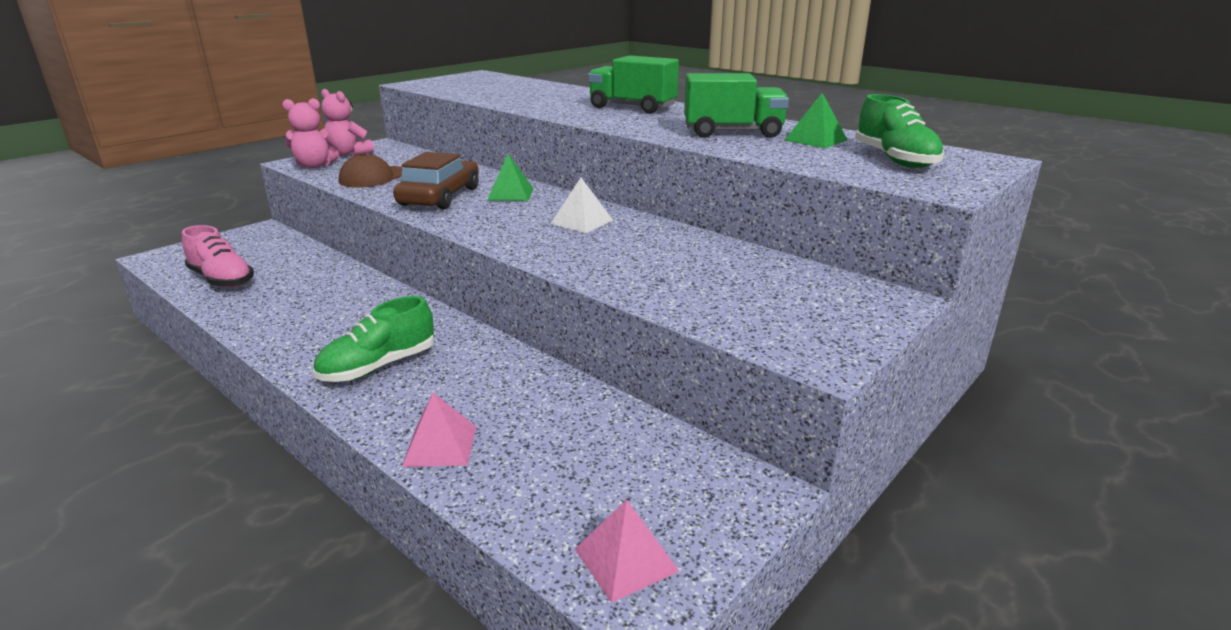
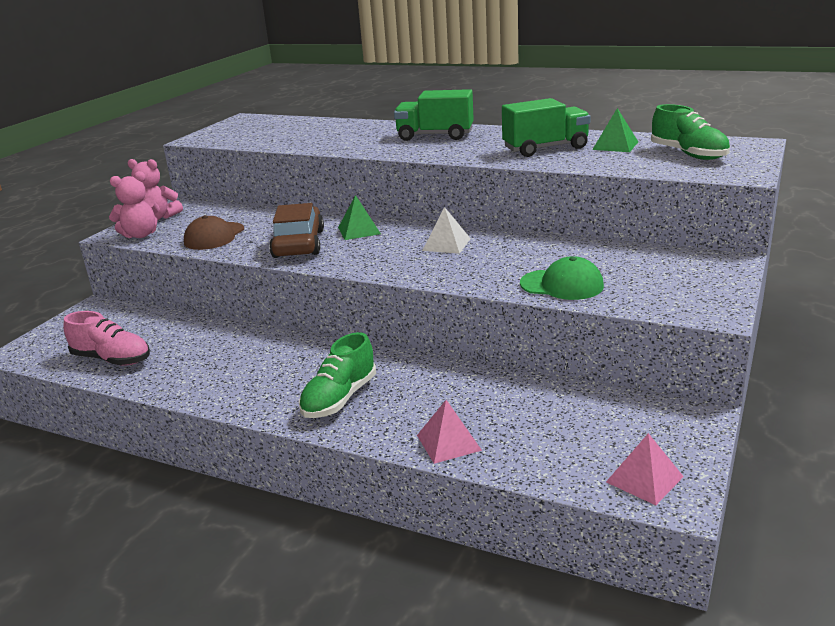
camera: 15 degrees left, 0 degrees up
(662, 287) = (562, 285): none -> green cap

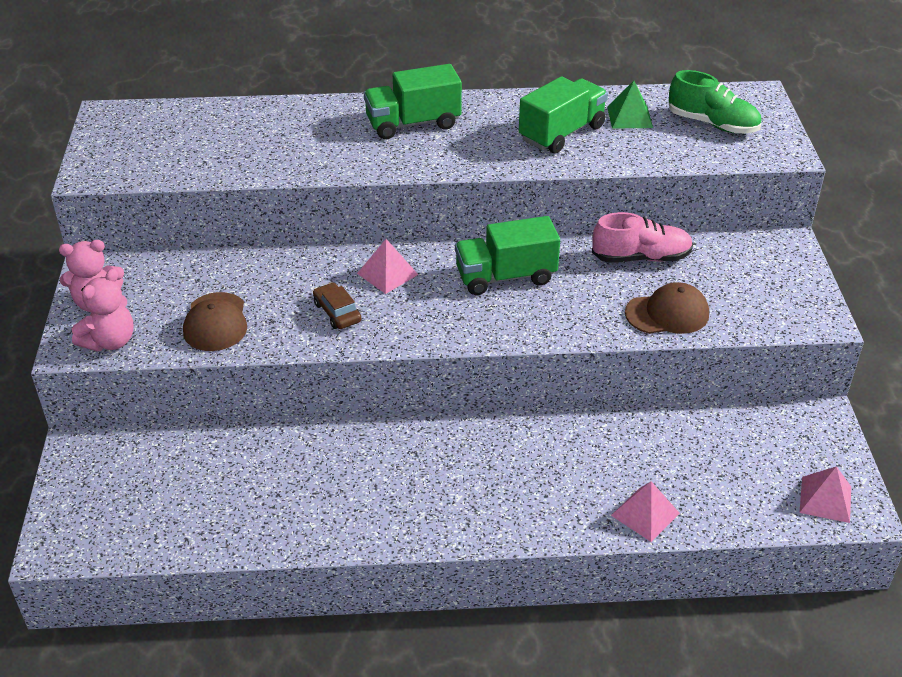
camera: 30 degrees left, 15 degrees up
(112, 359) = (193, 520): pink shoe -> pink shoe (641, 257)
(299, 244) = (337, 312): brown car -> brown car, size x0.54
(339, 398) = (502, 495): green shoe -> none
(359, 230) = (387, 274): green pyramid -> pink pyramid
(446, 244) = (505, 276): white pyramid -> green truck
(562, 285) = (667, 313): green cap -> brown cap

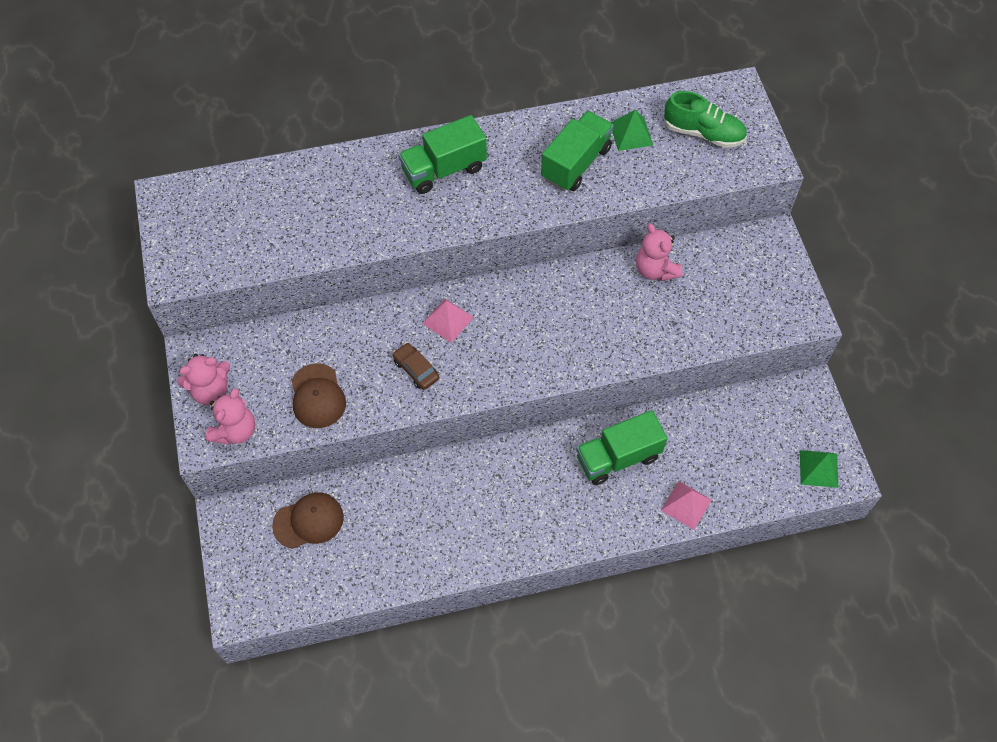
camera: 10 degrees left, 20 degrees up
(505, 276) = (547, 308): green truck -> green truck (618, 457)
(641, 257) = (655, 270): pink shoe -> pink teddy bear
(667, 313) = (685, 329): brown cap -> brown cap (308, 521)
(825, 499) = (818, 468): pink pyramid -> green pyramid

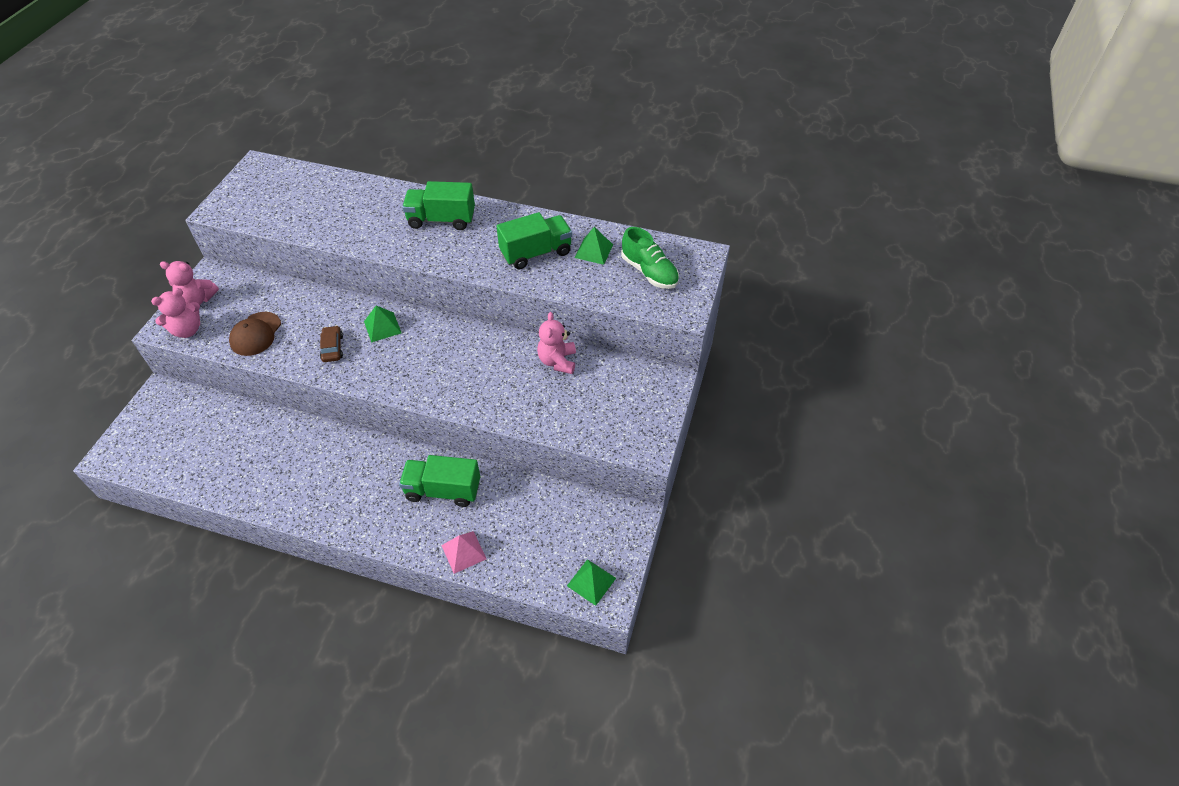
camera: 30 degrees right, 10 degrees down
(308, 521) = (203, 422): brown cap -> none
(448, 320) = (382, 327): pink pyramid -> green pyramid

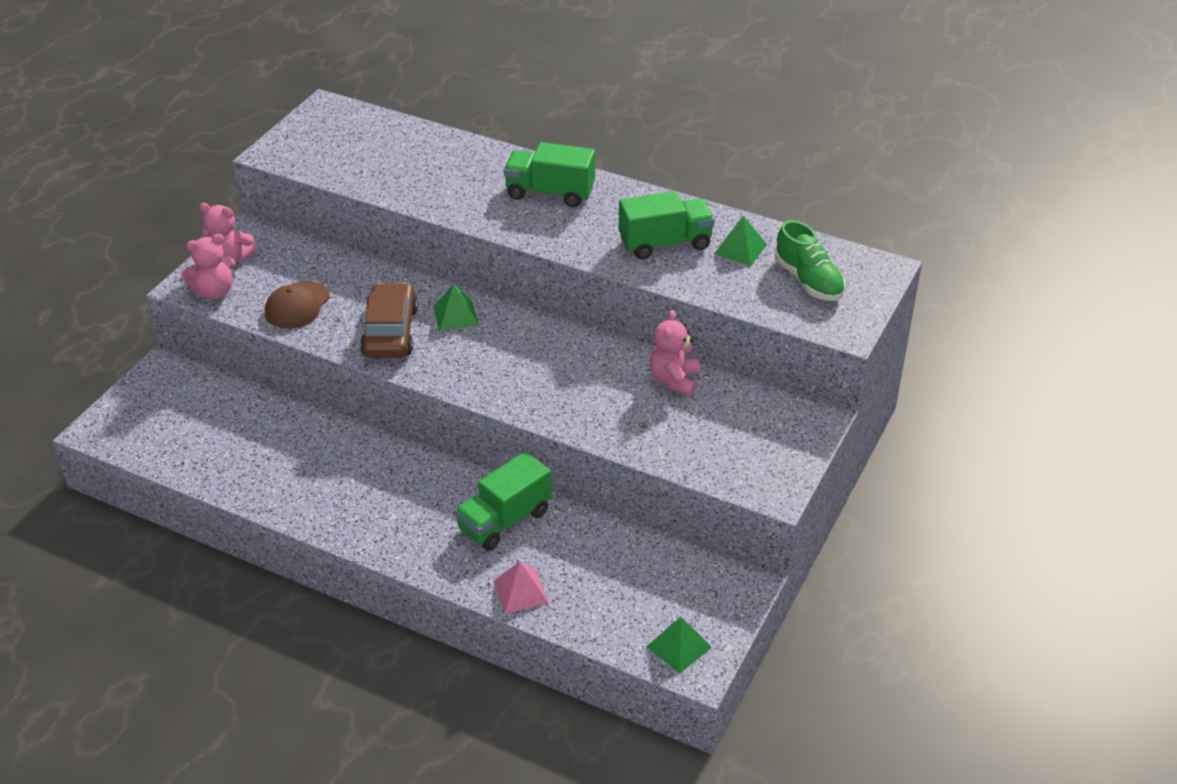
camera: 10 degrees right, 10 degrees down
(332, 348) = (390, 332): brown car -> brown car, size x1.87
(443, 490) = (504, 520): green truck -> green truck turned 60 degrees counterclockwise

